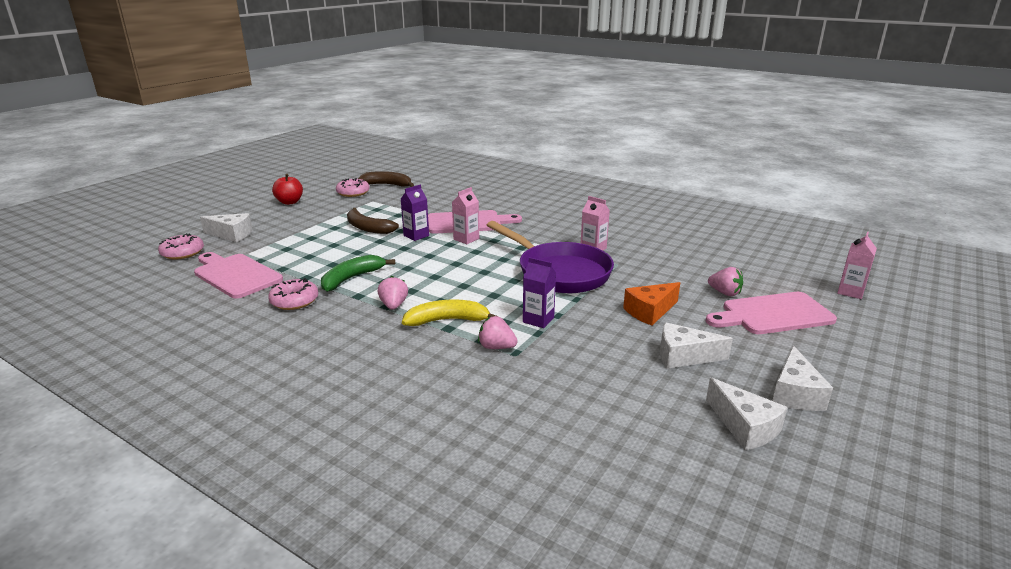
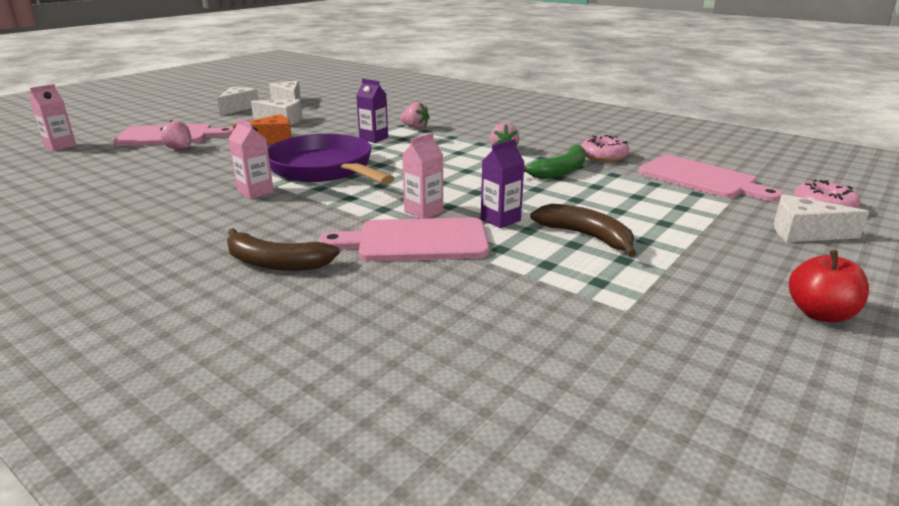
camera: 175 degrees left, 0 degrees up
(353, 193) = (699, 346): pink donut -> none
(387, 185) = (627, 382): brown banana -> brown banana (276, 263)
(447, 320) = (452, 140): yellow banana -> none

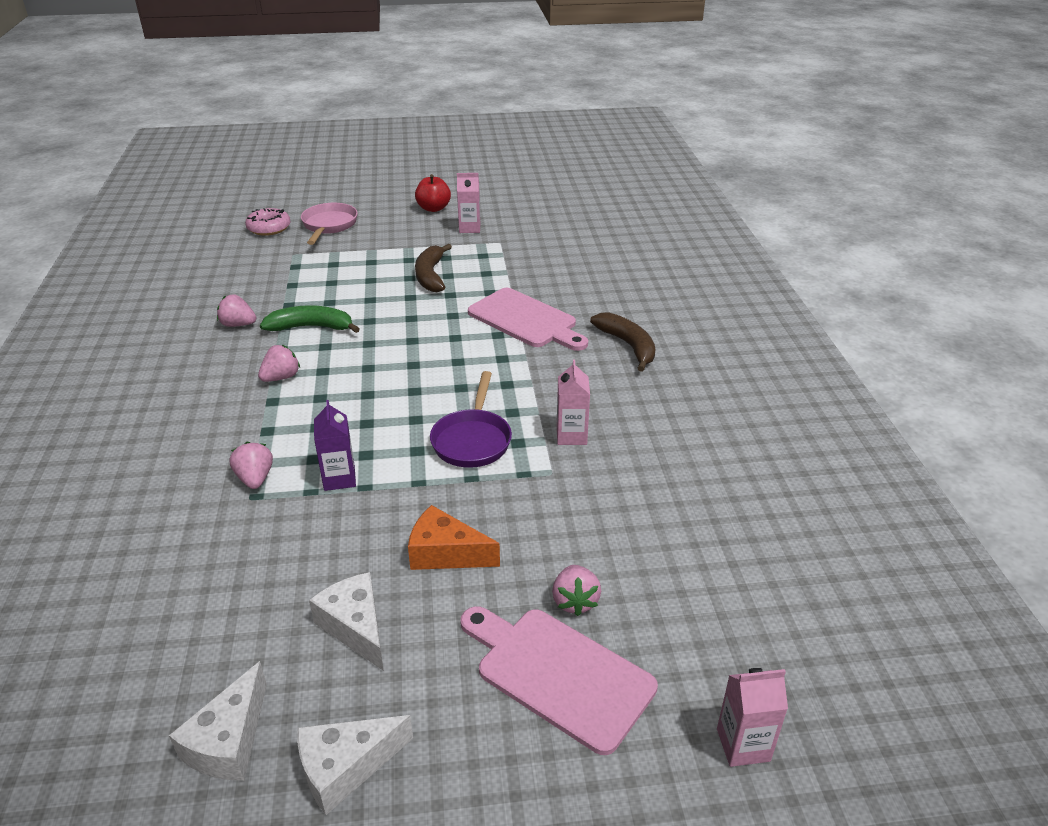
camera: 135 degrees left, 10 degrees up
(325, 169) = (472, 440): purple pan -> purple pan, size x0.62
(423, 212) = (481, 340): pink carton -> pink carton (469, 228)
(500, 220) = (449, 309): purple carton -> none
(603, 156) = (238, 324): pink donut -> pink strawberry
(701, 178) = (256, 272): pink cutting board -> none
(804, 232) = (329, 226): white cheese -> pink pan

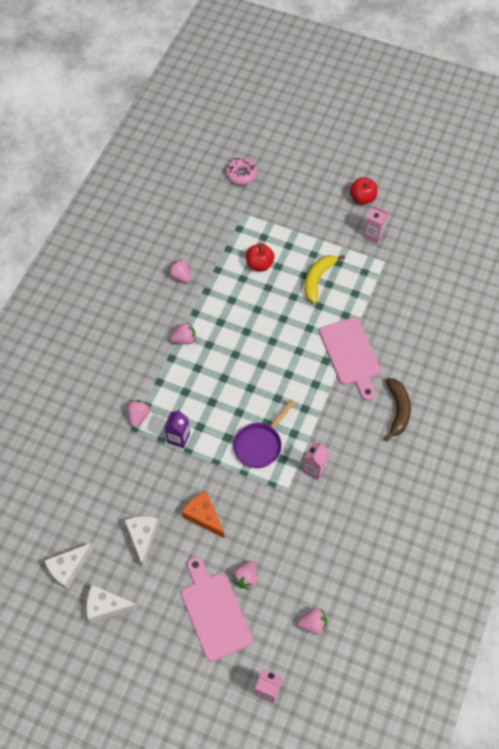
camera: 30 degrees right, 25 degrees up
(311, 327) = (220, 299): green banana -> none
(329, 226) = (281, 189): pink pan -> none
(344, 285) = (259, 264): none -> red apple
(431, 275) = (318, 279): brown banana -> yellow banana
(729, 612) = (312, 624): none -> pink strawberry

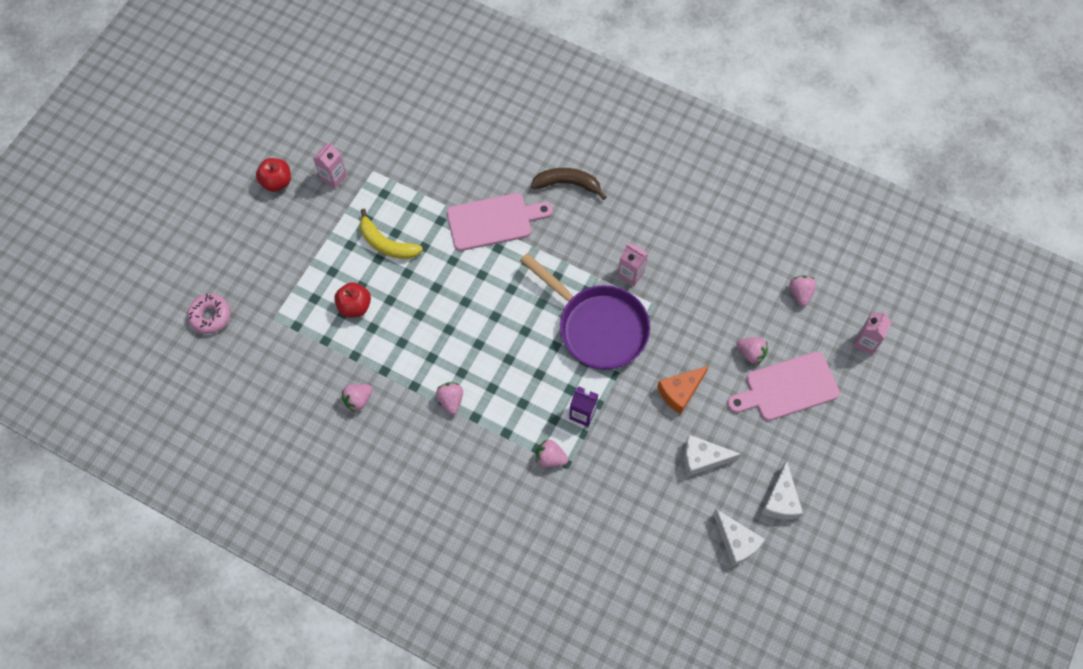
camera: 85 degrees left, 5 degrees up
(260, 444) = (597, 326): purple pan -> purple pan, size x1.63

